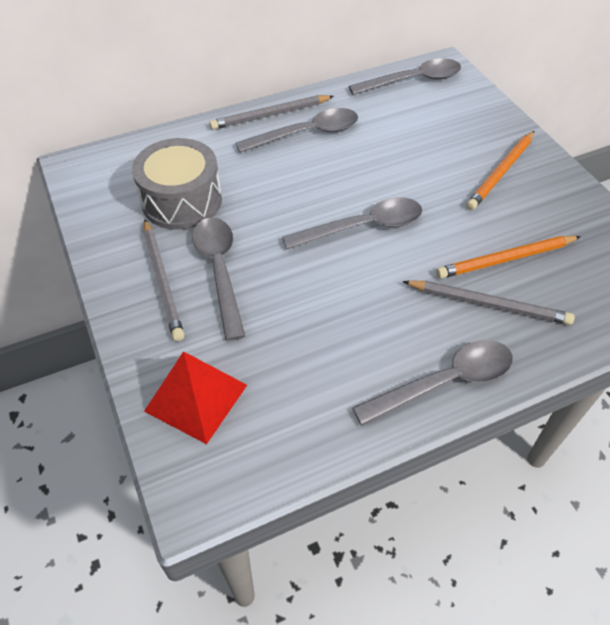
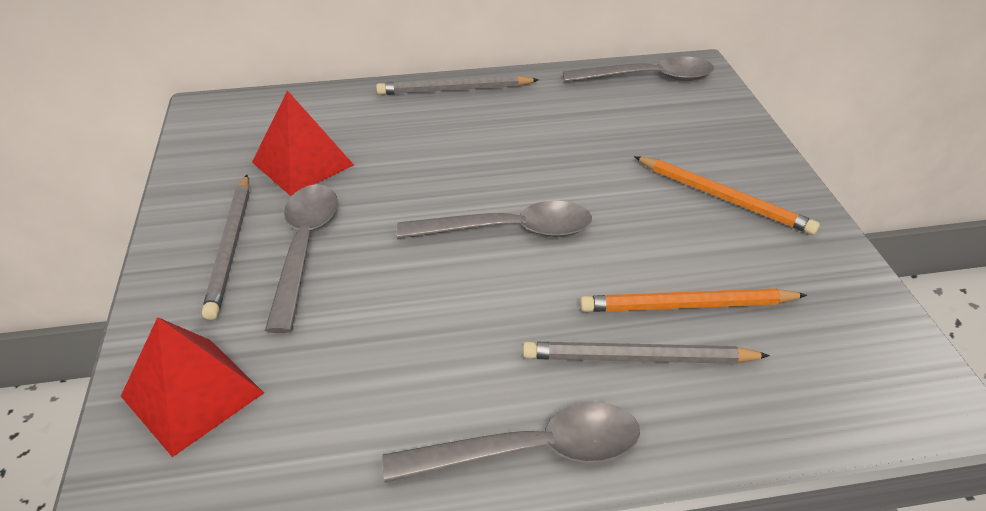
camera: 15 degrees right, 10 degrees down
(182, 200) = (303, 163): grey drum -> red pyramid
(307, 134) = (488, 116): grey spoon -> none
(488, 304) = (638, 359): grey pencil -> grey pencil turned 150 degrees clockwise
(501, 172) = (723, 197): orange pencil -> orange pencil turned 105 degrees counterclockwise

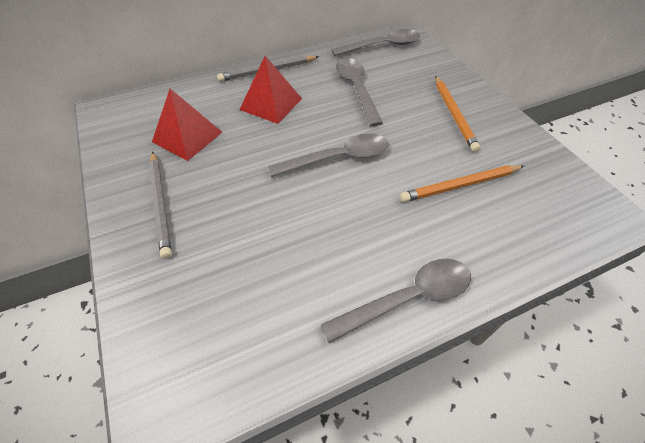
camera: 15 degrees left, 10 degrees up
(192, 394) = (175, 313): red pyramid -> red pyramid (271, 104)
(304, 248) = (212, 195): grey spoon -> grey spoon (356, 89)
(638, 359) = (446, 225): grey pencil -> none
(723, 197) = (454, 114): orange pencil -> orange pencil turned 60 degrees clockwise

